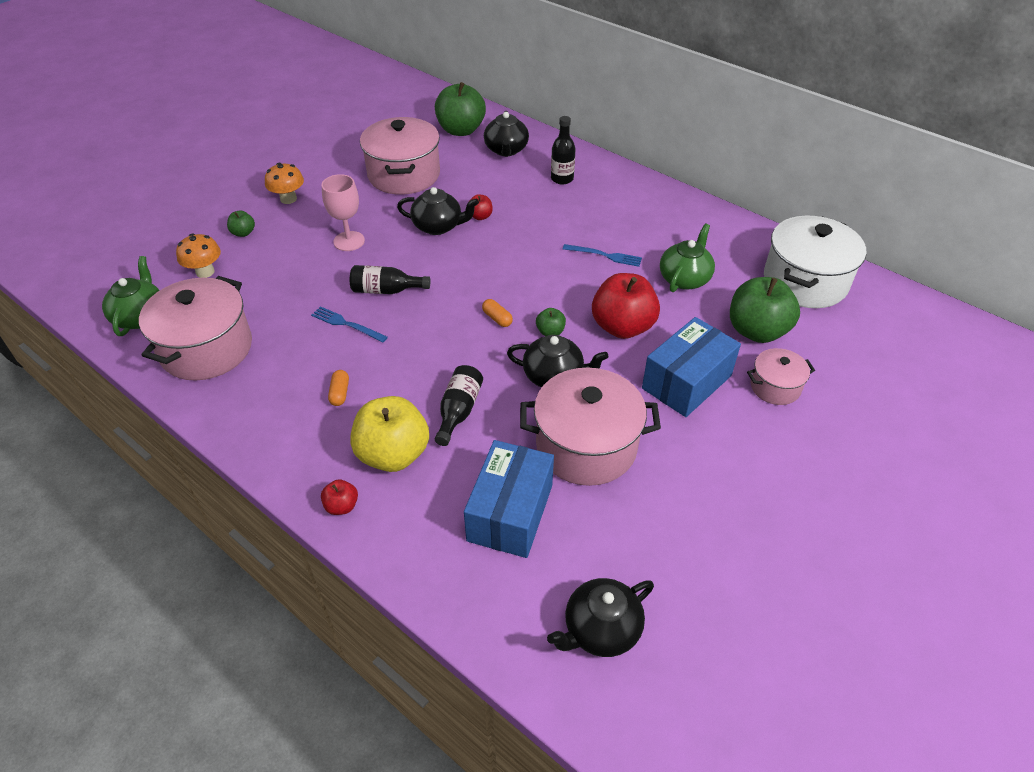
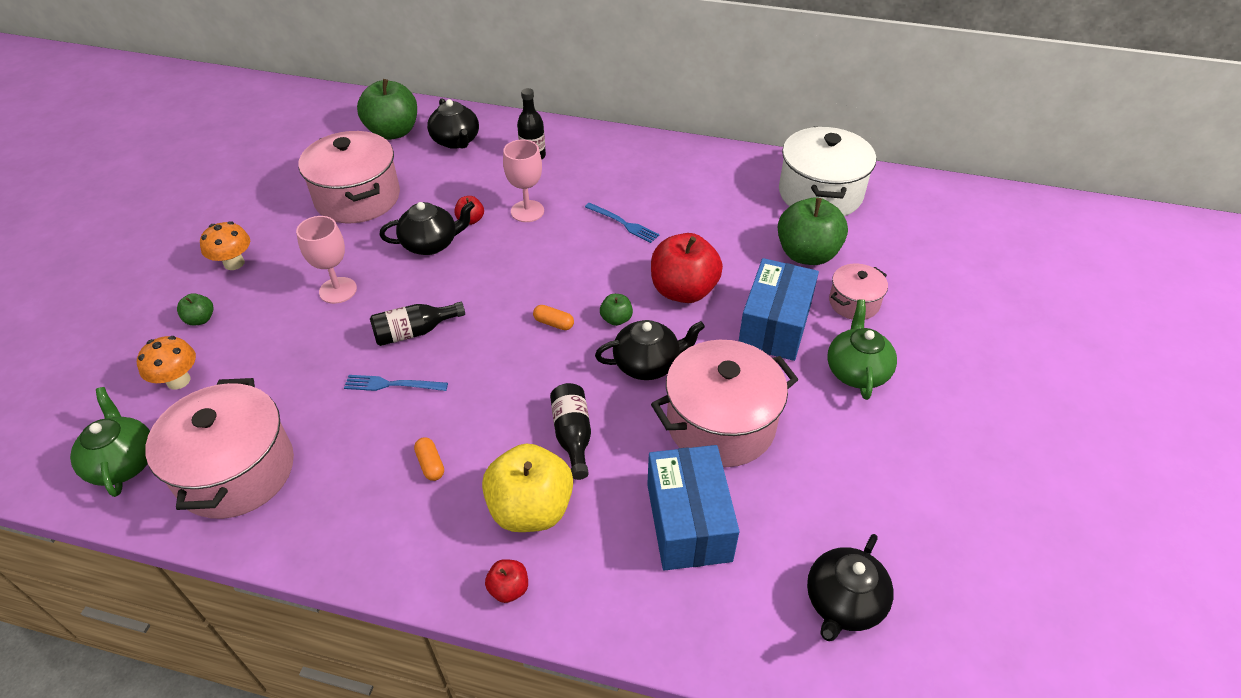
camera: 25 degrees left, 0 degrees up
(530, 222) = (527, 211): none -> pink goblet
(605, 255) = (623, 223): blue fork -> blue fork turned 45 degrees clockwise
(684, 278) = (712, 223): green teapot -> green teapot (856, 371)

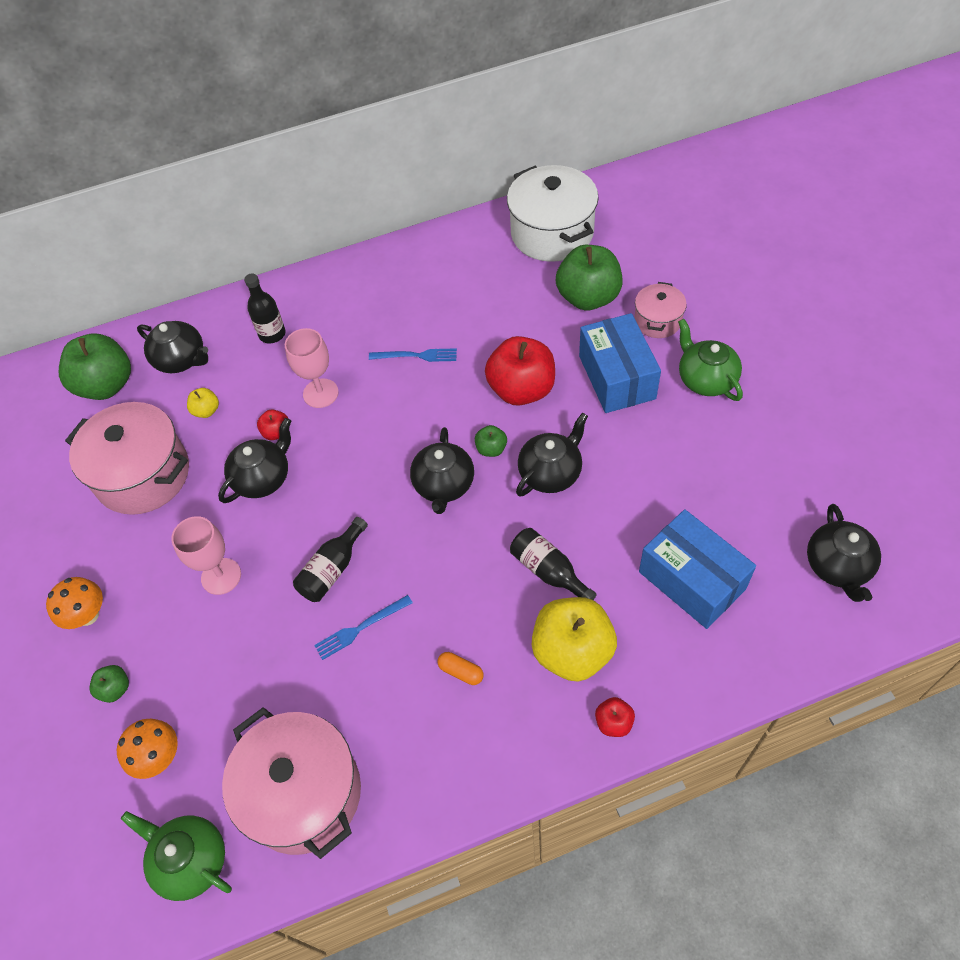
camera: 30 degrees left, 10 degrees up
(439, 181) = (206, 411): none -> yellow apple
(554, 323) = (444, 485): orange capsule -> black teapot
(720, 424) = (648, 487): pink pot -> none

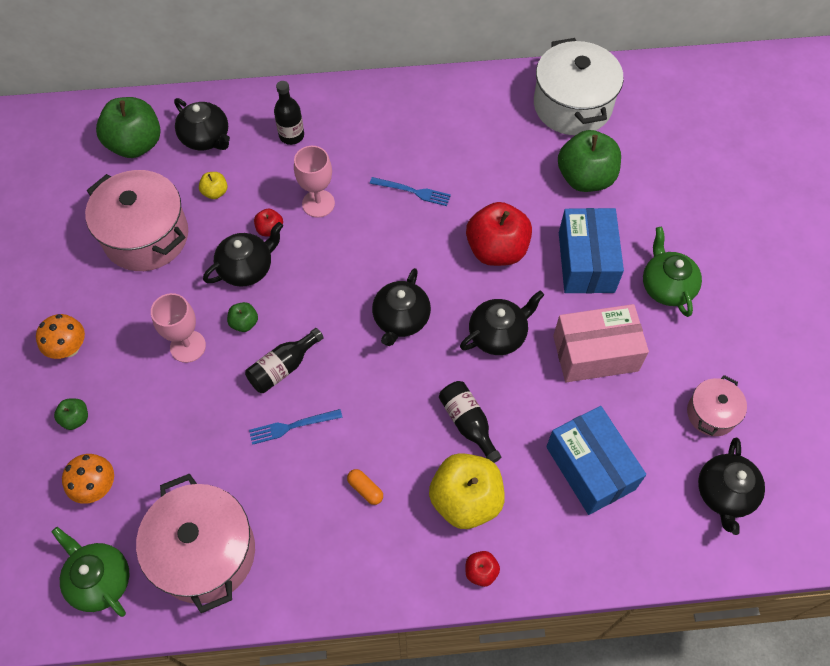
camera: 10 degrees right, 5 degrees up
(491, 449) = (452, 298): green apple -> green apple (244, 323)
(657, 321) = (641, 218): pink pot -> pink pot (711, 413)
(657, 464) = (595, 353): none -> pink box

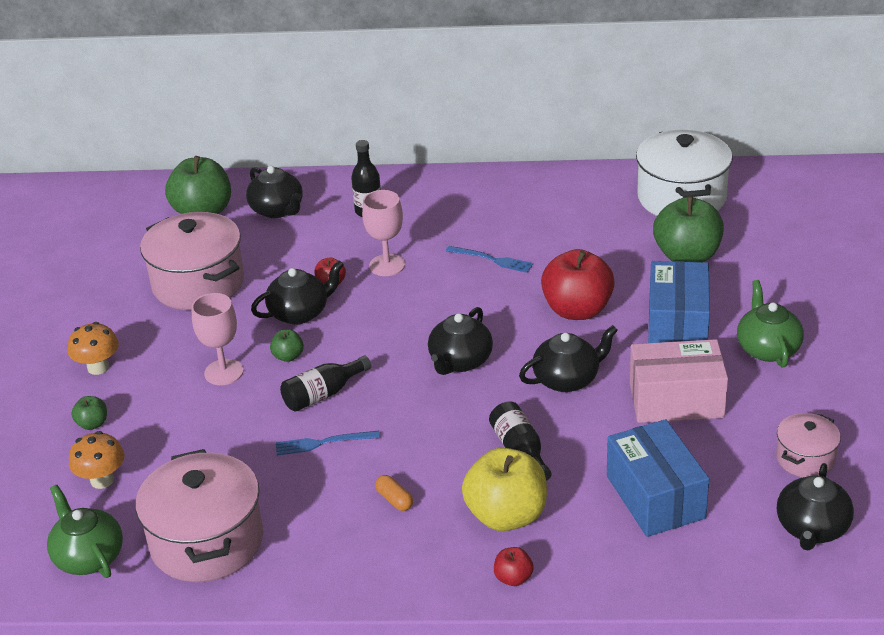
camera: 10 degrees right, 25 degrees down
(215, 192) = (278, 252): yellow apple -> none

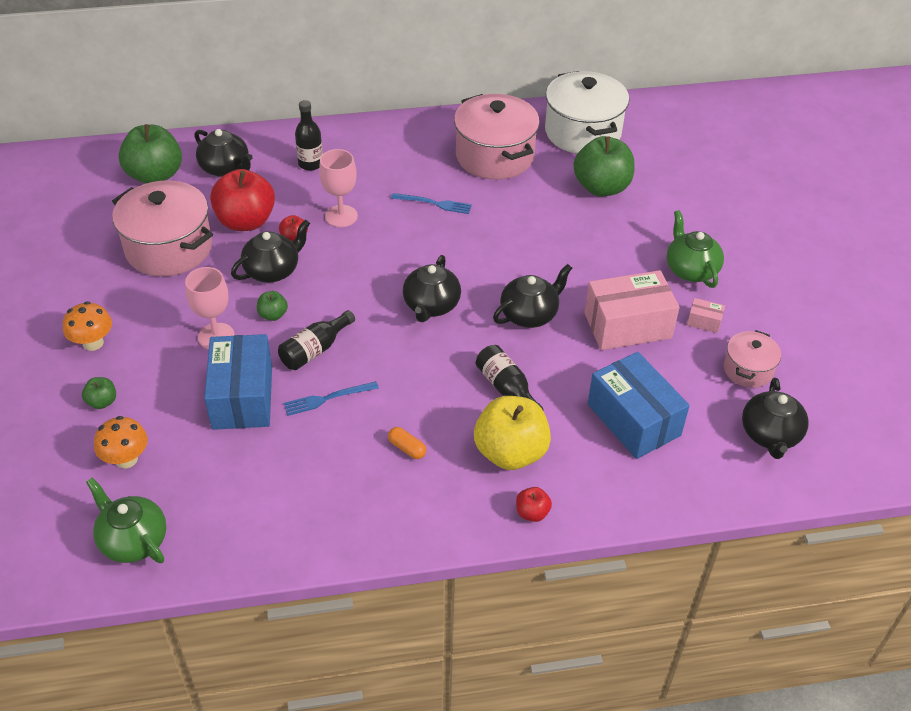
camera: 15 degrees left, 10 degrees up
(207, 542) = (243, 511): pink pot -> pink pot (494, 156)
(577, 310) = (521, 246): red apple -> red apple (246, 221)
(677, 324) = (610, 253): blue box -> blue box (242, 397)
(767, 404) = (704, 322): none -> pink box

